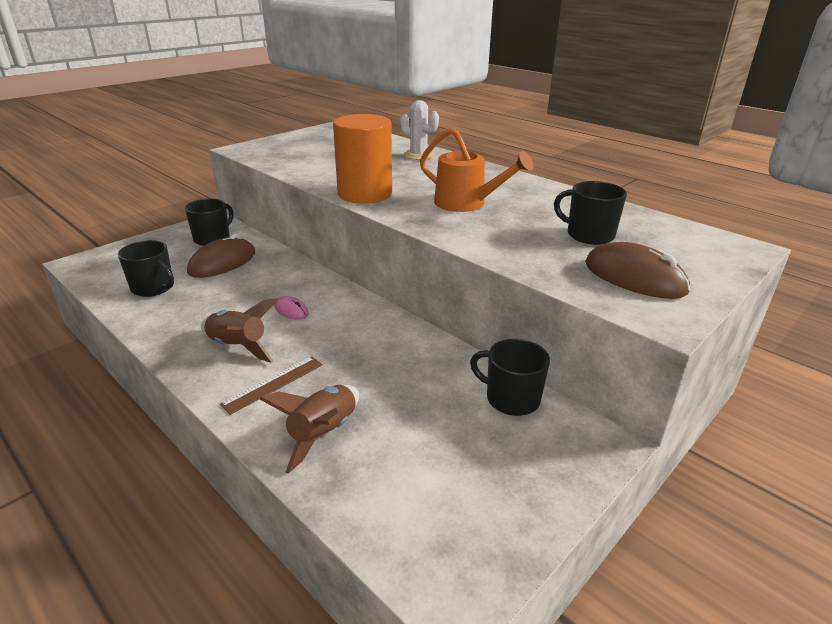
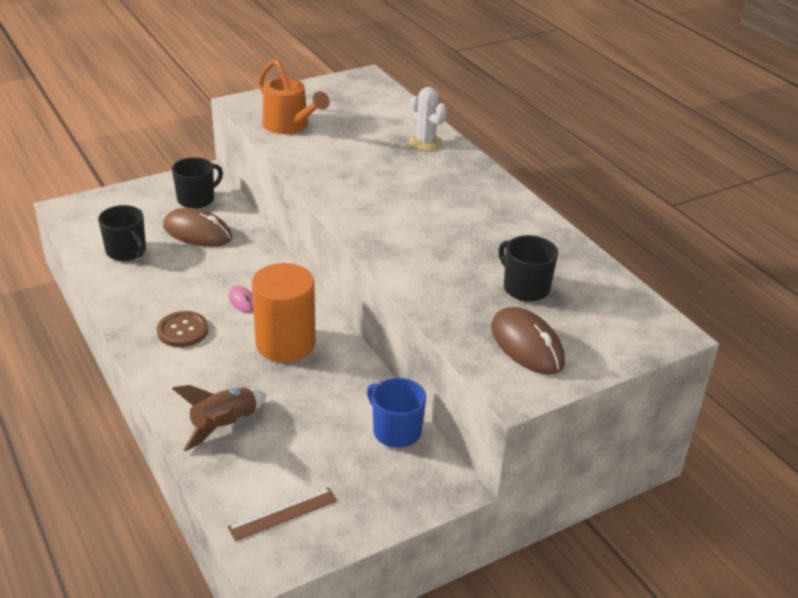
camera: 15 degrees right, 5 degrees up
(222, 262) = (197, 232): brown mouse -> brown mouse turned 60 degrees clockwise
(238, 347) = (183, 330): brown rocket -> brown button
(273, 384) = (200, 373): brown ruler -> brown ruler (283, 514)
(365, 194) = (338, 193): orange cylinder -> orange cylinder (285, 343)
(467, 204) = (432, 225): orange watering can -> orange watering can (290, 126)
(511, 398) = (396, 431): black mug -> blue mug

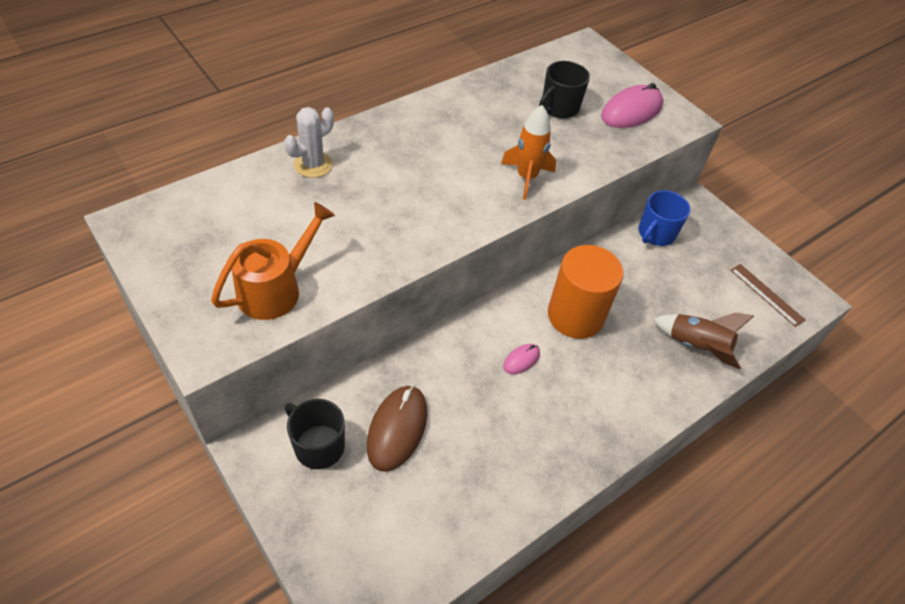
camera: 100 degrees left, 15 degrees up
(126, 251) = (450, 502): black mug -> none
(183, 330) = (582, 405): brown button -> none
(405, 250) = (526, 177): none -> orange rocket
(527, 345) = (631, 111): brown mouse -> pink mouse

